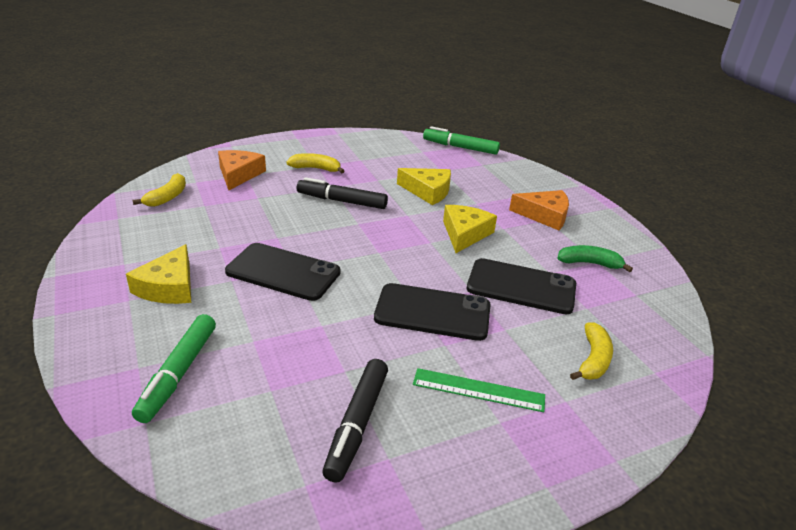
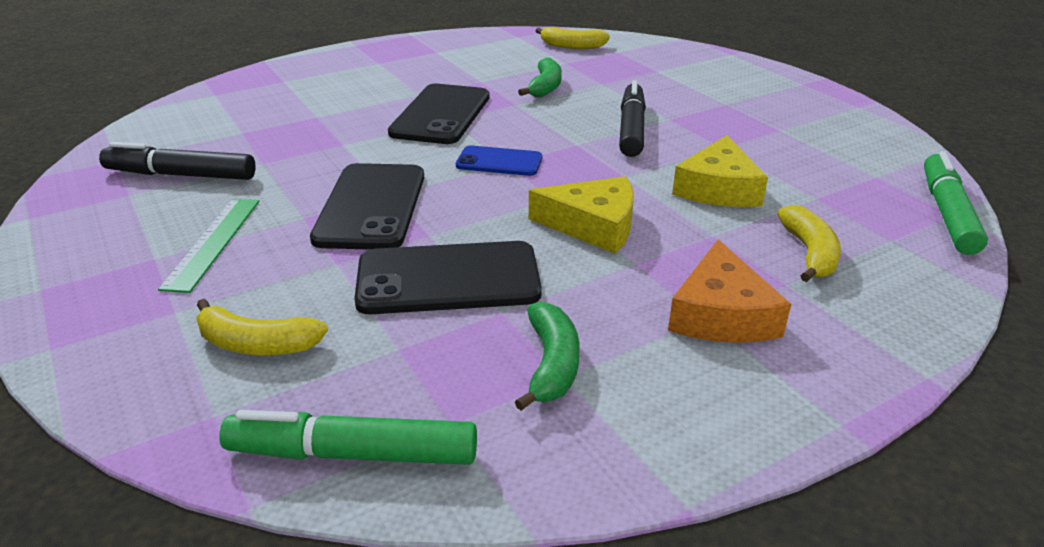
camera: 85 degrees right, 0 degrees up
(169, 287) = (401, 72): yellow cheese -> none
(179, 373) = (272, 95): green marker -> green marker (353, 454)
(239, 174) = (654, 67): orange cheese -> none
(251, 220) = (545, 87): none -> green banana
(316, 168) = (715, 104): yellow banana -> yellow banana (809, 253)
(376, 255) = (499, 162): none -> blue phone
(521, 287) = (448, 279): black phone -> black phone turned 75 degrees clockwise

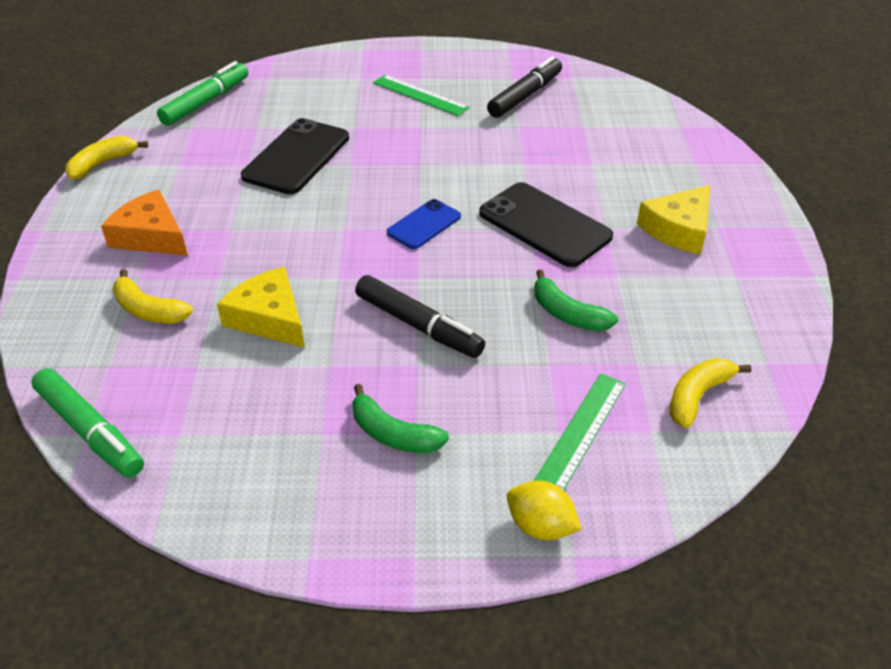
camera: 120 degrees right, 10 degrees up
(256, 344) = (307, 93): yellow banana -> yellow banana (102, 163)
(371, 206) = (410, 152): black phone -> none
(552, 364) = (190, 164): green banana -> green banana (393, 434)
(593, 225) = (290, 230): yellow cheese -> yellow cheese (678, 229)
(645, 65) = (581, 430): none -> green ruler
(727, 62) = (540, 526): none -> yellow lemon

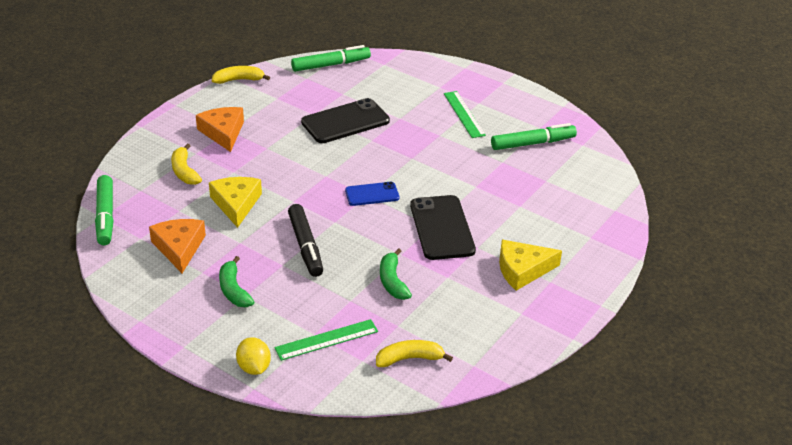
camera: 35 degrees right, 5 degrees down
(253, 417) = (179, 248): none -> orange cheese
(525, 96) = (532, 143): black marker -> green marker

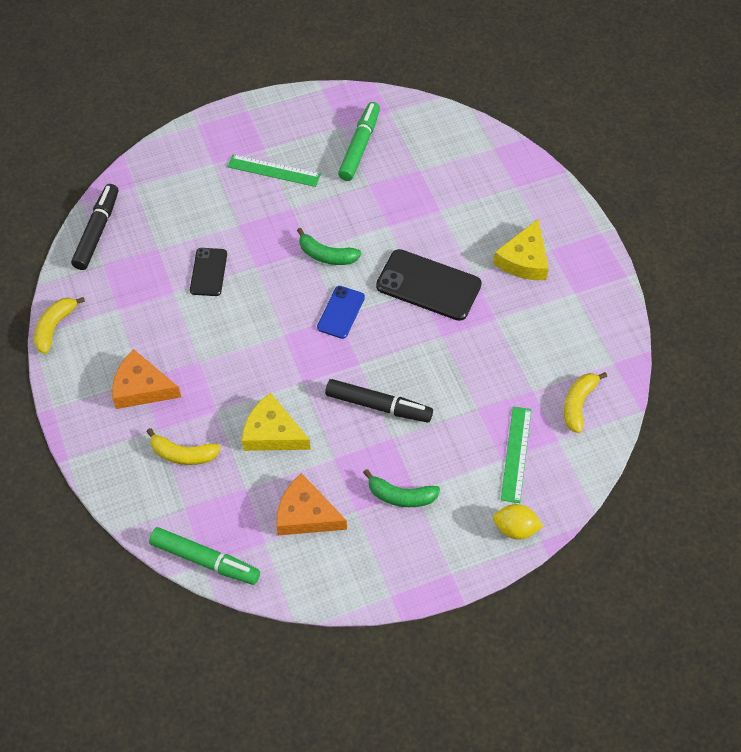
camera: 55 degrees left, 20 degrees up
(330, 65) = (97, 231): green marker -> black marker
(345, 122) = (208, 272): black phone -> black phone, size x0.58
(392, 281) = (474, 363): green banana -> green banana (326, 255)

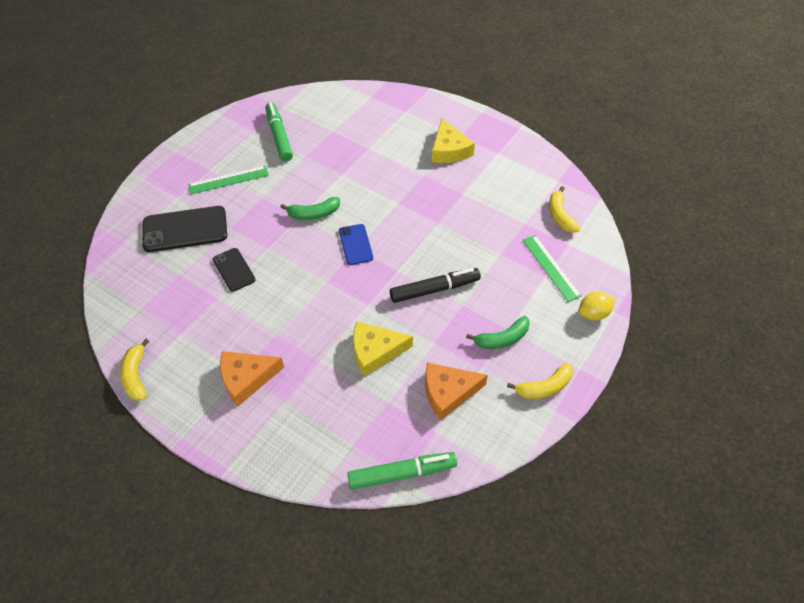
camera: 35 degrees left, 5 degrees down
(97, 231) = (118, 288): black marker -> none
(183, 454) = (320, 407): yellow banana -> yellow banana (544, 387)
(428, 285) = (401, 196): black phone -> black phone (185, 229)

